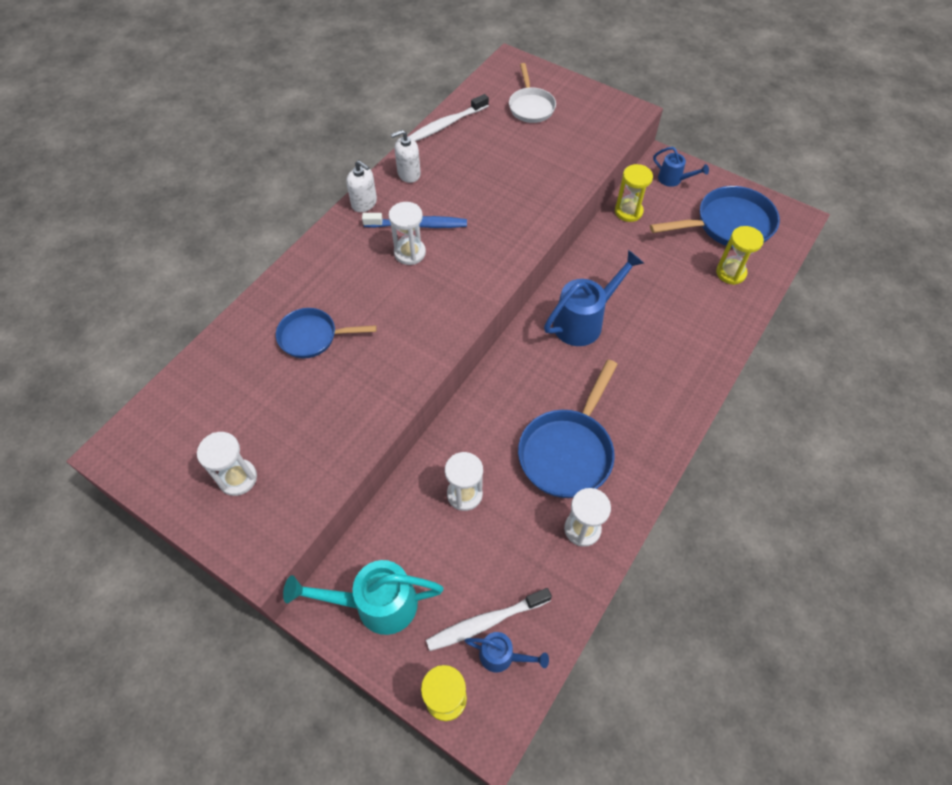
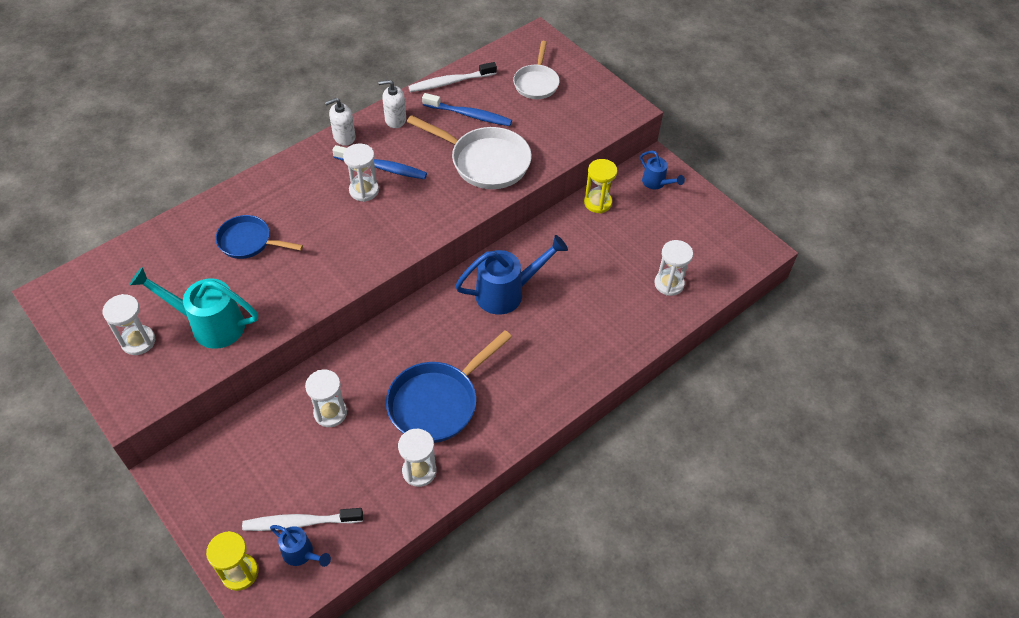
camera: 15 degrees right, 5 degrees down
(364, 203) = (344, 137): white soap dispenser -> white soap dispenser turned 105 degrees clockwise
(376, 604) = (216, 481): turquoise watering can -> turquoise watering can (210, 325)
(480, 152) = (469, 115): none -> blue toothbrush
(518, 195) = (485, 162): none -> white pan
(728, 225) = (690, 238): blue pan -> none
(730, 273) = (669, 284): yellow hourglass -> white hourglass

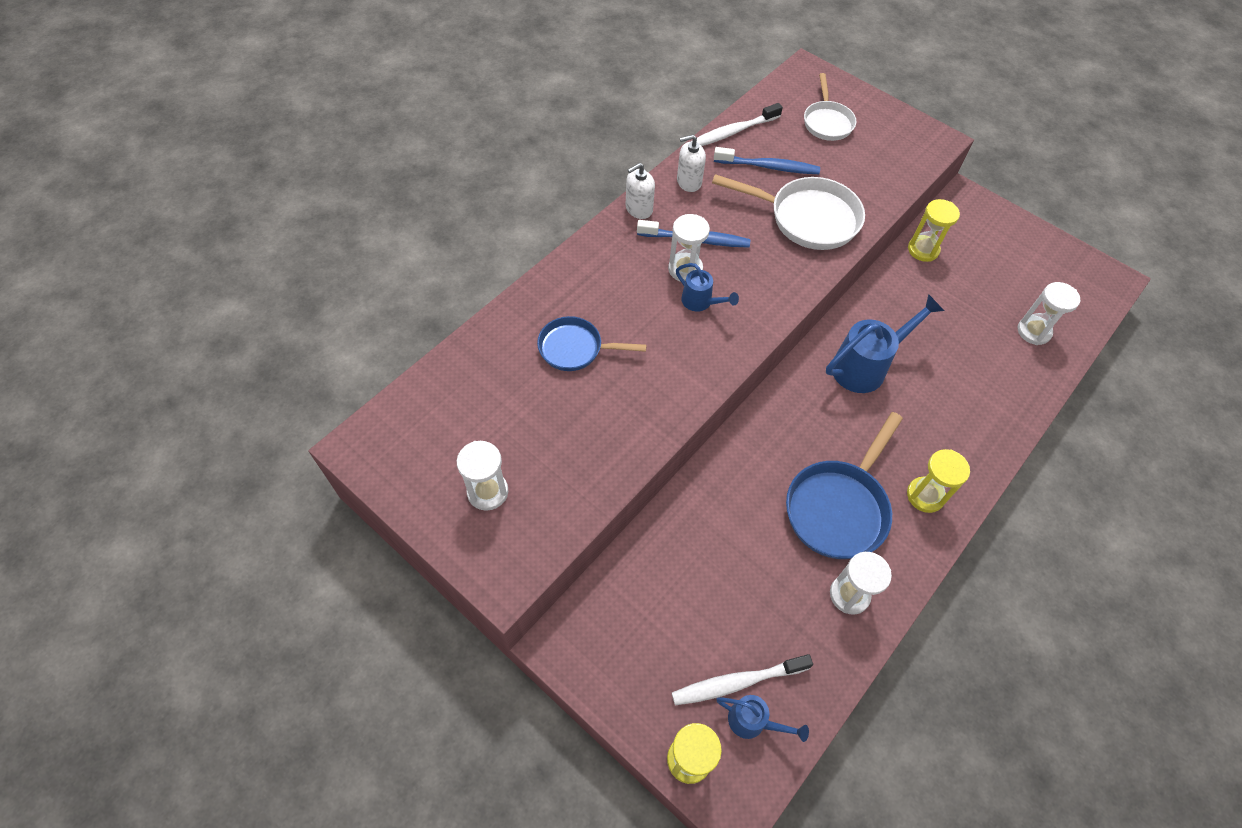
camera: 10 degrees left, 5 degrees up
(210, 325) = (566, 458): turquoise watering can -> none
(330, 413) = (722, 540): white hourglass -> none
(515, 404) = (925, 495): none -> yellow hourglass
(656, 183) = (975, 220): blue watering can -> blue watering can (700, 302)

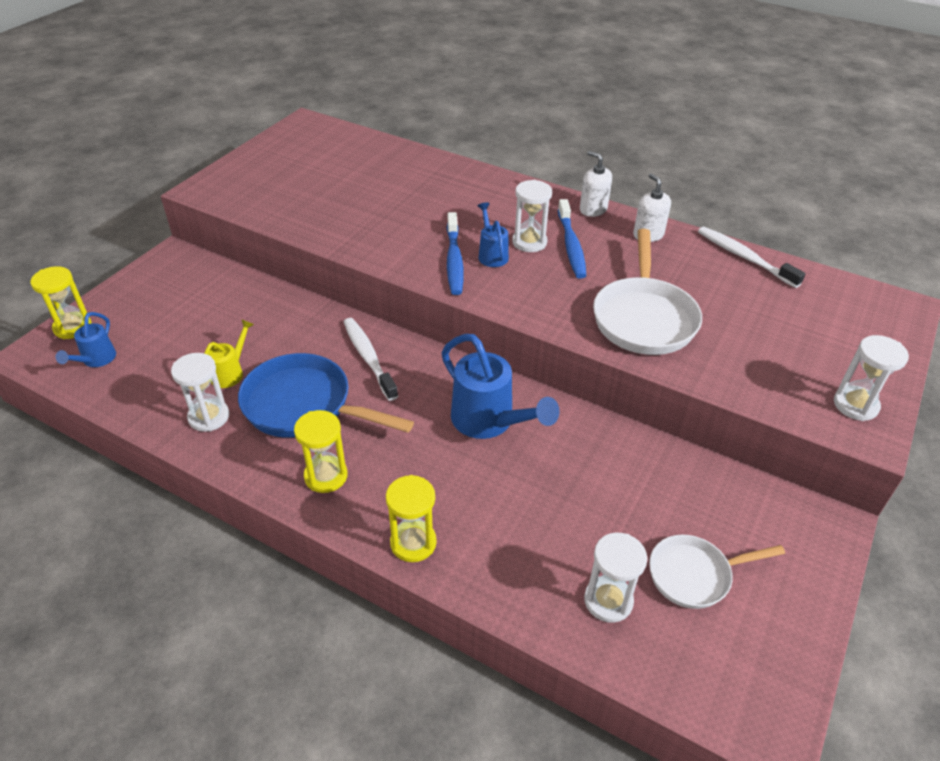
camera: 80 degrees right, 15 degrees down
(487, 492) = (273, 174): white hourglass -> white hourglass (855, 405)
(575, 348) = (415, 194): blue pan -> none
(700, 302) = (492, 254): blue watering can -> blue watering can turned 135 degrees clockwise
(737, 682) = (131, 349): white toothbrush -> white toothbrush (368, 358)
(768, 167) = (707, 285): blue toothbrush -> blue toothbrush (454, 260)
(786, 575) = (230, 372): none -> yellow watering can
(827, 122) = (818, 327): white pan -> white pan (694, 575)
(923, 250) = (698, 474): yellow hourglass -> yellow hourglass (413, 543)

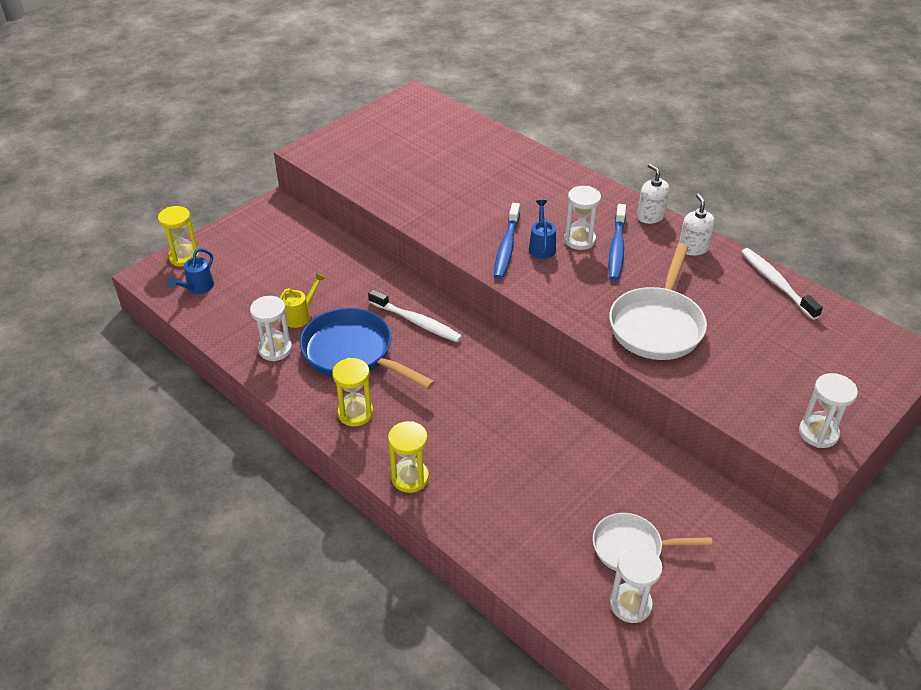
camera: 15 degrees right, 0 degrees up
(368, 358) = (416, 322): white toothbrush -> white toothbrush turned 135 degrees clockwise
(489, 422) = (502, 393): blue watering can -> none
(608, 600) = (552, 552): white hourglass -> white hourglass (630, 604)

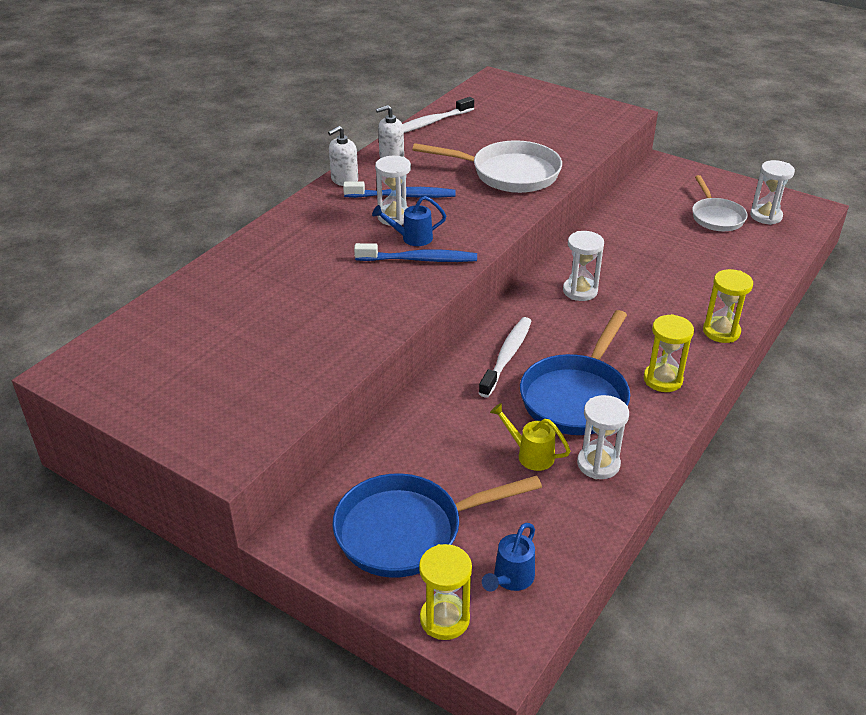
camera: 100 degrees left, 5 degrees down
(197, 287) = (510, 579): blue watering can -> blue watering can turned 105 degrees clockwise
(258, 249) = (407, 531): none -> blue pan
(818, 433) = (599, 113): white hourglass -> white hourglass (580, 291)

